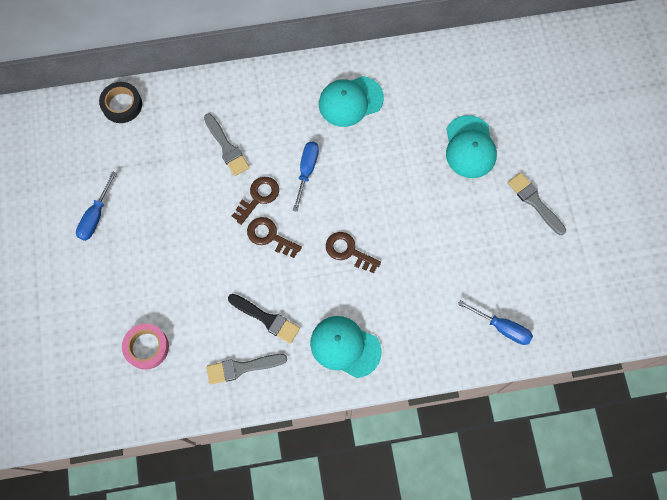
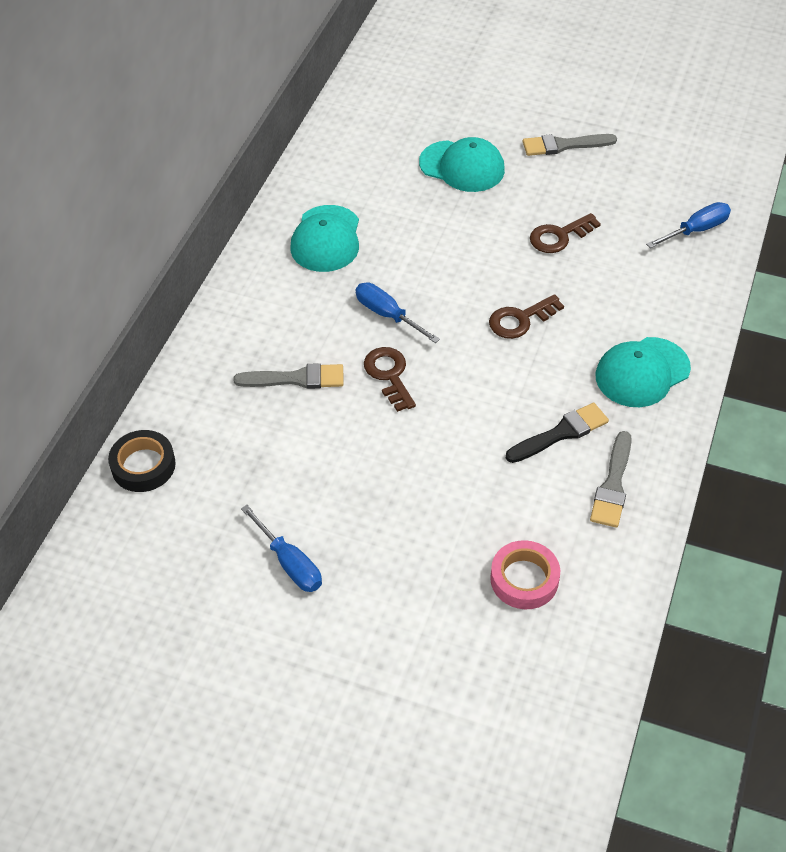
camera: 60 degrees left, 20 degrees down
(269, 236) = (450, 385): brown key -> brown key (559, 236)

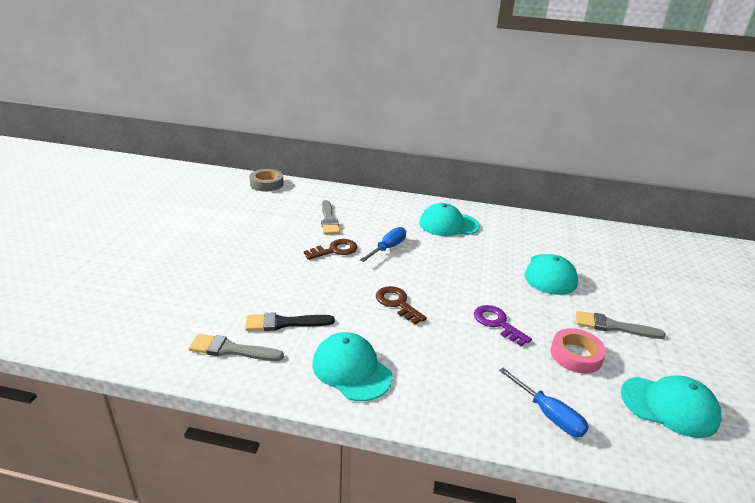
camera: 80 degrees right, 20 degrees down
(143, 465) = (266, 184): black tape -> grey tape
(290, 564) = (194, 224): blue screwdriver -> none
(524, 579) = (156, 306): pink tape -> pink tape (576, 355)
(559, 236) = (497, 323): brown key -> purple key
(560, 433) = (284, 323): black brush -> black brush turned 120 degrees clockwise
(564, 145) = (613, 326): grey brush -> grey brush turned 60 degrees counterclockwise
(679, 146) = (669, 406): none -> turquoise cap

